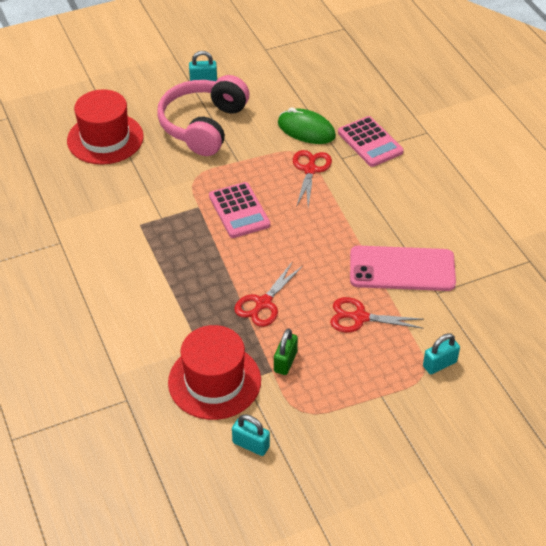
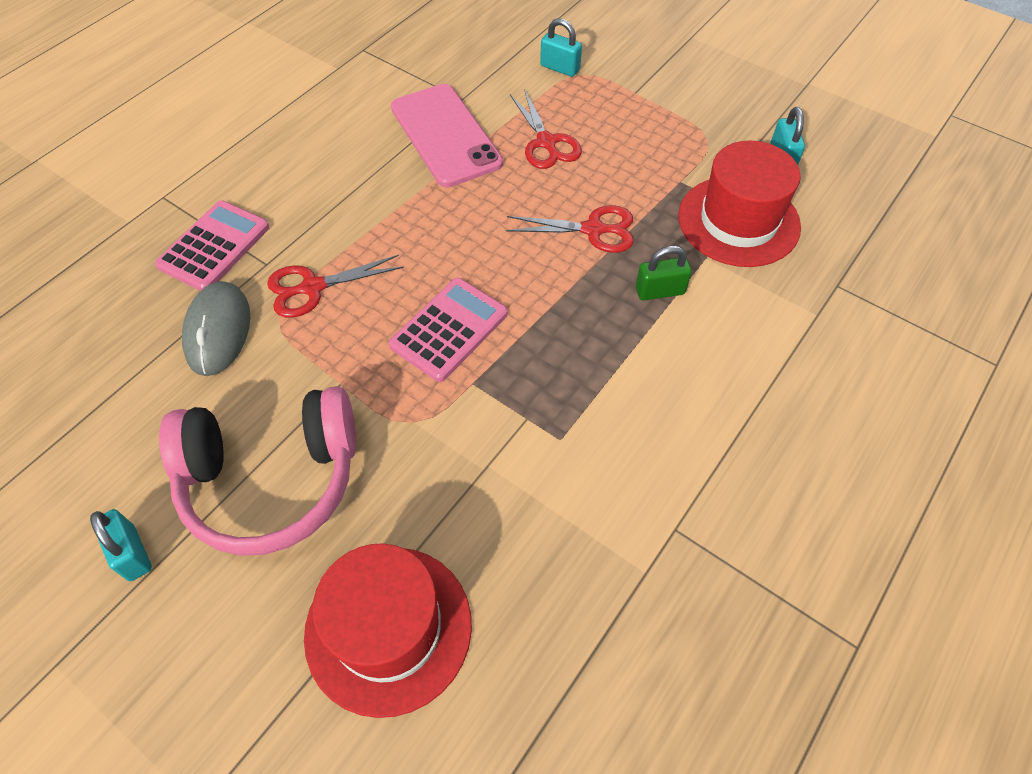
camera: 120 degrees left, 10 degrees up
(285, 362) = (659, 176): green padlock -> green padlock (660, 291)
(306, 130) = (218, 331): green mouse -> grey mouse

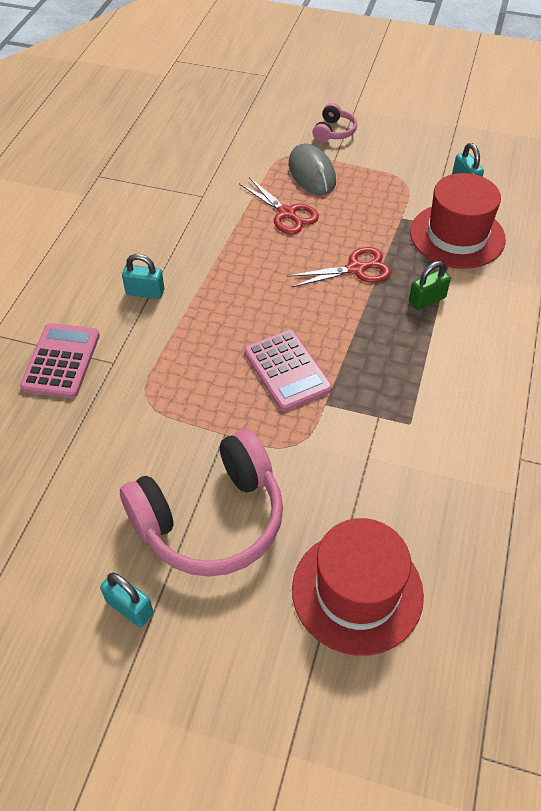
camera: 20 degrees left, 5 degrees down
(218, 331) = (103, 424): grey mouse -> grey mouse (312, 173)
(313, 287) = (162, 370): red scissors -> none
(445, 135) = (204, 227): pink phone -> none
(449, 330) = (287, 371): pink calculator -> pink calculator turned 135 degrees clockwise
(560, 68) = (267, 154): turquoise padlock -> turquoise padlock (145, 292)
(652, 58) = (333, 132): none -> pink headphones

